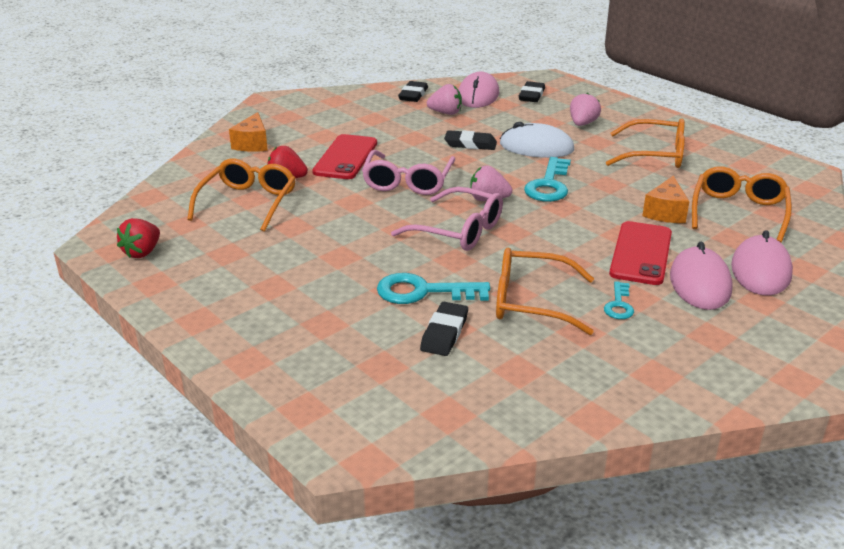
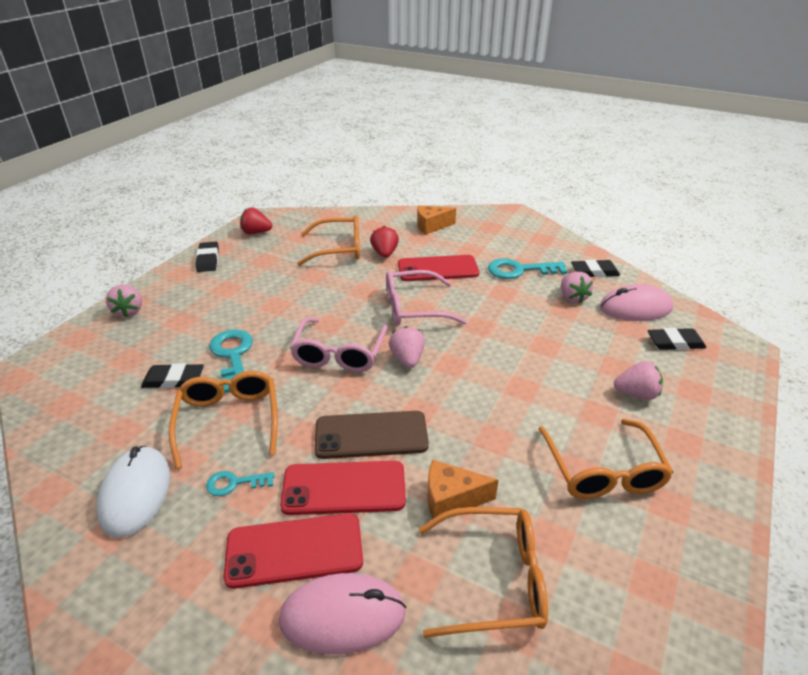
camera: 70 degrees right, 5 degrees up
(267, 365) = (129, 311): none -> pink strawberry
(470, 144) = (515, 326): black eraser -> black eraser (208, 260)
(536, 147) = (544, 369): white mouse -> white mouse (135, 493)
(549, 185) = (462, 393): turquoise key -> turquoise key (519, 270)
(583, 232) = (371, 435): none -> brown phone
(700, 283) = (294, 550): pink mouse -> red phone

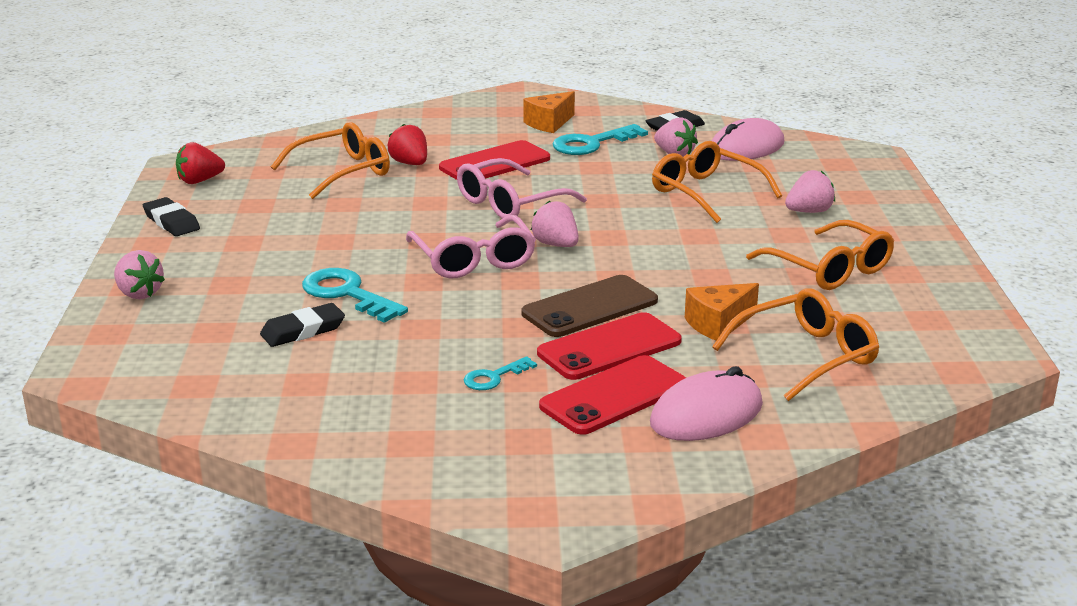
camera: 30 degrees left, 10 degrees down
(135, 493) = (396, 415): white mouse -> none
(229, 421) = (421, 341): orange glasses -> orange glasses (706, 193)
(431, 226) = (435, 125): orange cheese -> orange cheese (549, 123)
(675, 342) = (809, 166): black eraser -> none

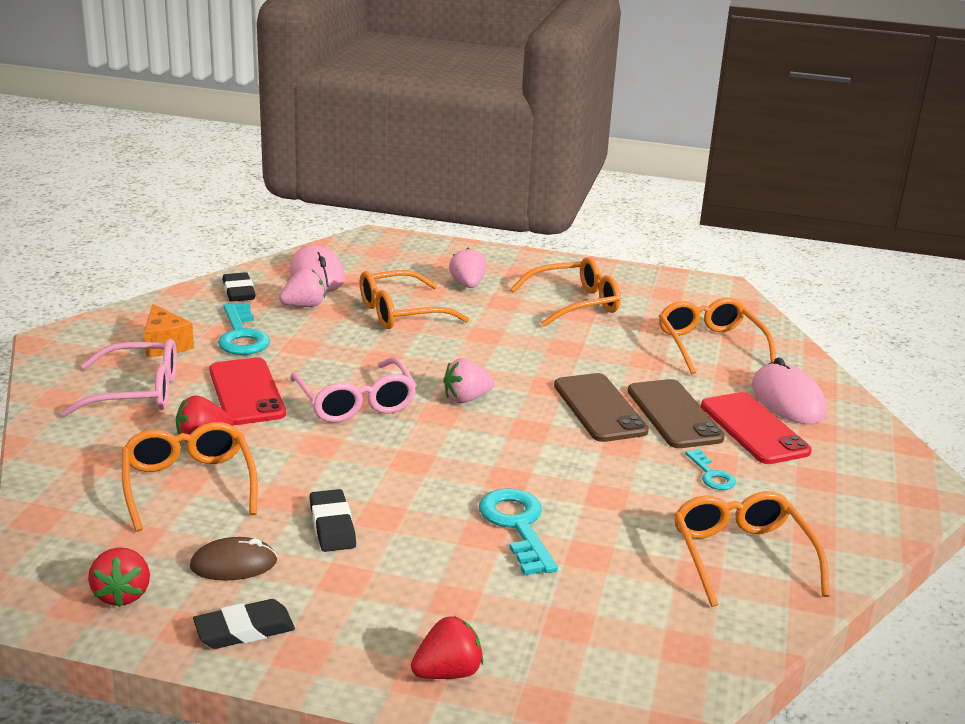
camera: 75 degrees left, 0 degrees up
(139, 294) = (448, 673): pink strawberry -> red strawberry
(247, 204) = (233, 564): none -> brown mouse
(303, 330) = (588, 563): black eraser -> black eraser (332, 525)
(346, 403) = (742, 557): none -> orange glasses
(347, 294) = (517, 526): turquoise key -> turquoise key turned 105 degrees clockwise
(473, 259) = (475, 444): pink glasses -> pink glasses (136, 392)
(609, 347) = (674, 414): red phone -> brown phone
(718, 324) = (649, 364): orange cheese -> none

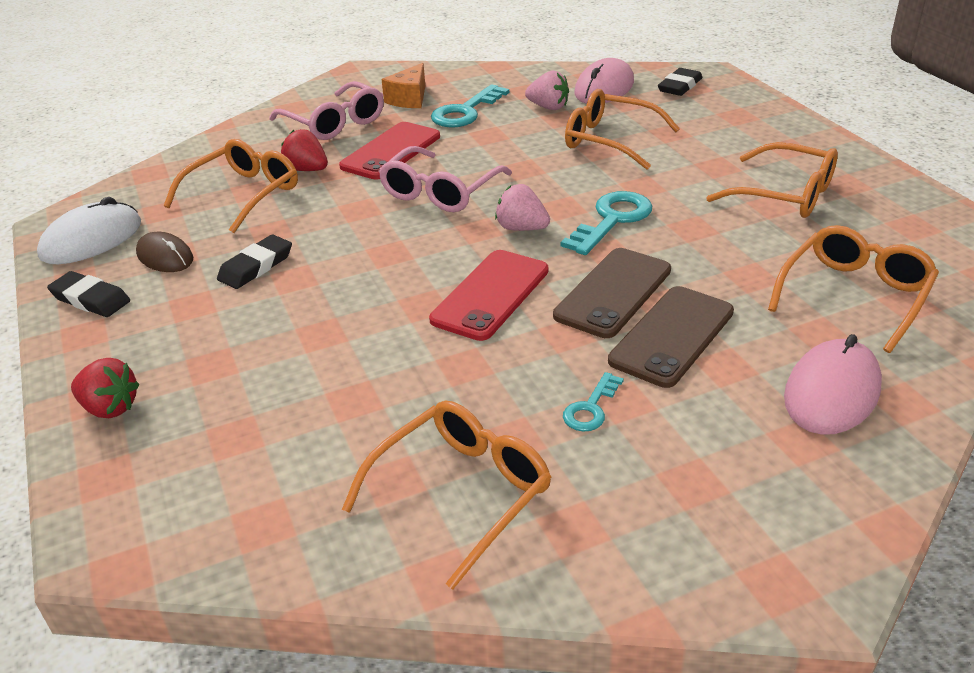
camera: 55 degrees right, 10 degrees up
(122, 594) = (91, 239): red strawberry -> white mouse
(239, 291) = (525, 80): black eraser -> black eraser (680, 86)
(467, 285) = (713, 140): pink strawberry -> none
(517, 526) = (354, 343): turquoise key -> turquoise key (612, 220)
(754, 429) = (727, 396): red phone -> red phone (490, 295)

